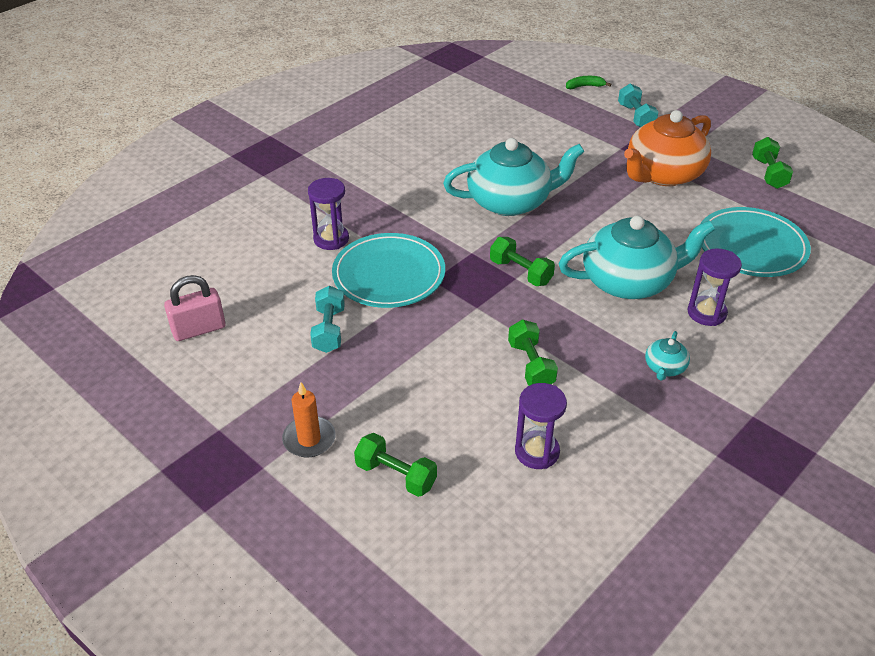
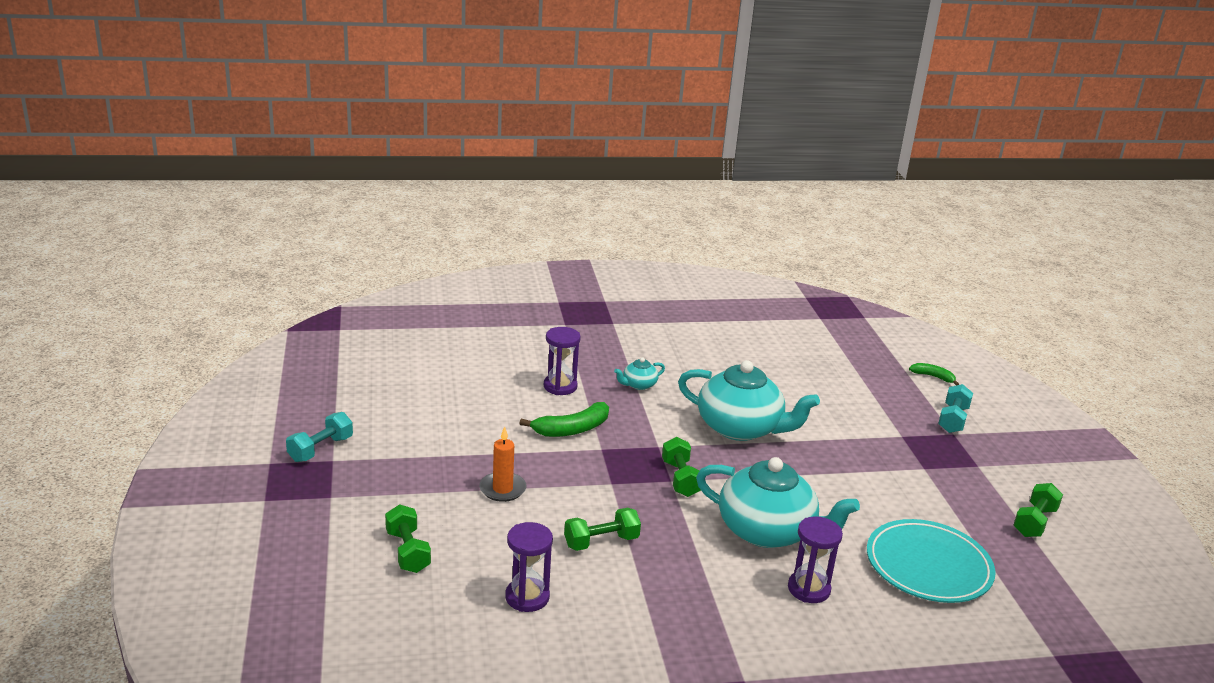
camera: 35 degrees right, 15 degrees down
(199, 329) = (396, 397): pink padlock -> none
(309, 439) = (380, 498): orange candle -> orange candle (502, 489)
(329, 330) = (481, 441): turquoise dumbbell -> turquoise dumbbell (320, 449)
(389, 275) = (572, 429): turquoise plate -> green banana
(531, 365) = (601, 542): green dumbbell -> green dumbbell turned 45 degrees clockwise
(663, 174) = (916, 473): orange teapot -> none
(664, 368) = (712, 604): turquoise teapot -> turquoise teapot (639, 385)

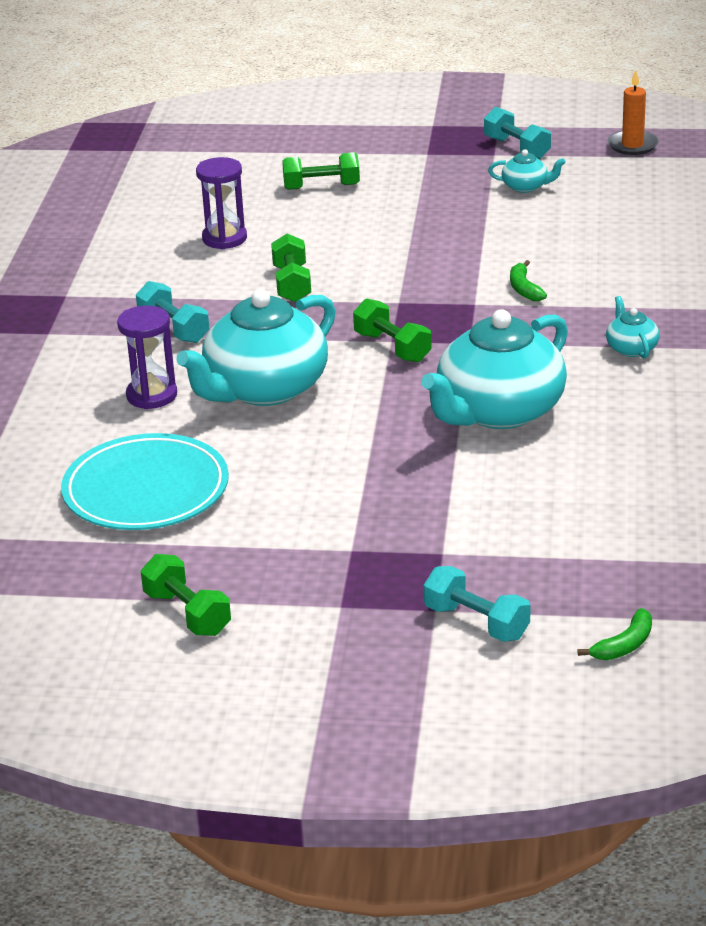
camera: 110 degrees right, 5 degrees up
(398, 439) = (526, 187): none -> turquoise teapot
(502, 489) = (409, 238): orange candle -> orange candle (632, 145)
(560, 386) = (634, 290): purple hourglass -> none
(572, 429) = (524, 289): green banana -> green banana, size x0.59
(680, 479) = (392, 347): green dumbbell -> green dumbbell turned 45 degrees clockwise
(702, 598) = (174, 329): none -> turquoise dumbbell

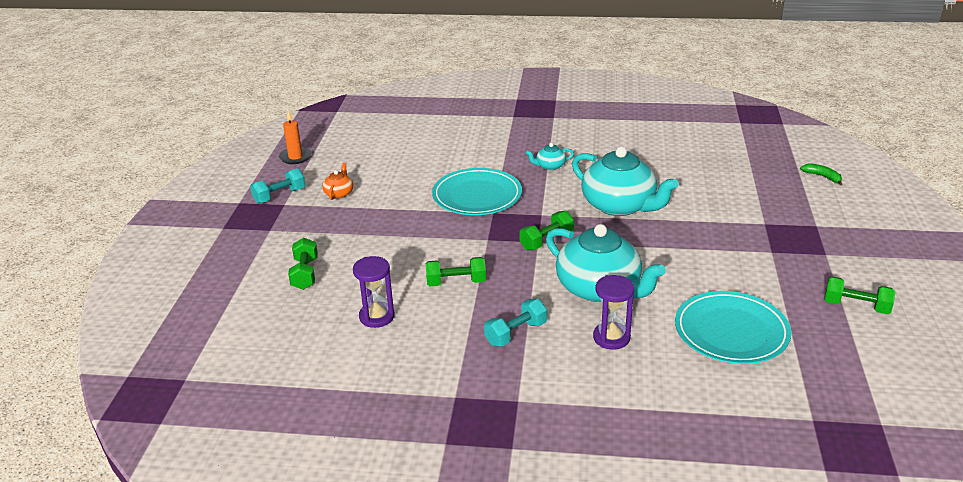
camera: 90 degrees left, 0 degrees up
(187, 613) = (856, 306): green dumbbell -> green dumbbell turned 60 degrees clockwise
(476, 622) = (822, 214): turquoise dumbbell -> none
(524, 289) = (477, 196): green banana -> turquoise plate
(526, 187) = (339, 193): turquoise teapot -> orange teapot

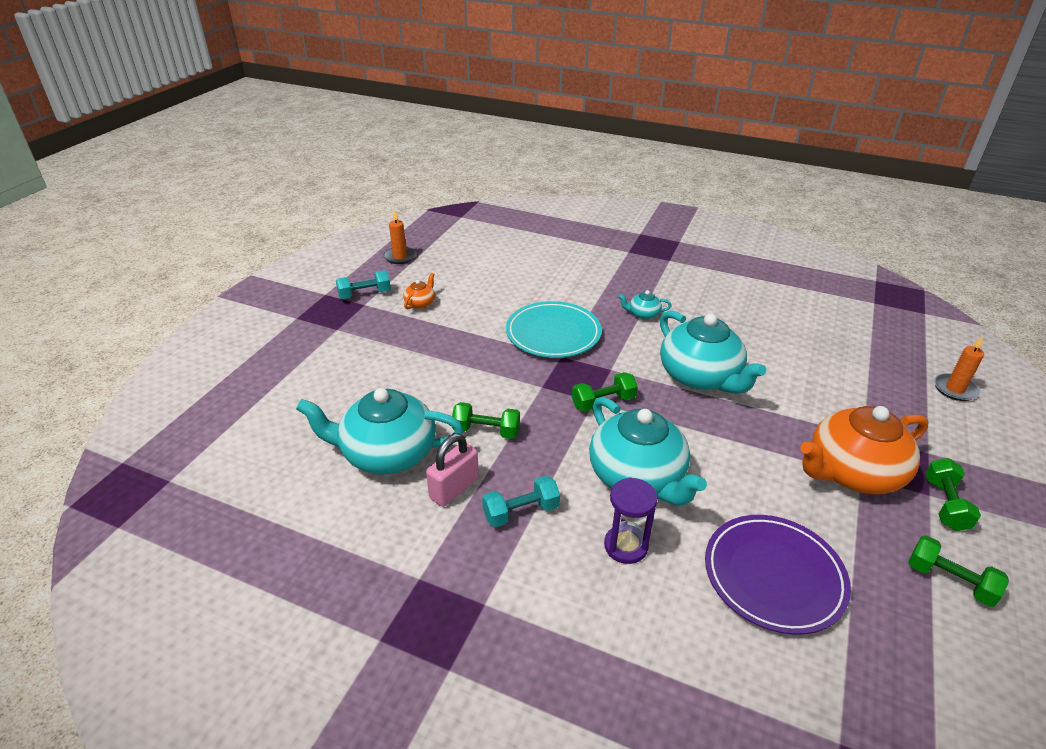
camera: 15 degrees right, 5 degrees up
(305, 274) = (343, 386): green dumbbell -> green dumbbell (945, 504)
(377, 317) = (387, 453): purple hourglass -> turquoise teapot
(450, 329) = (454, 488): none -> pink padlock
(731, 332) = (774, 576): turquoise plate -> purple plate
(765, 251) = (852, 472): none -> orange teapot
(822, 177) = (954, 389): green banana -> orange candle

